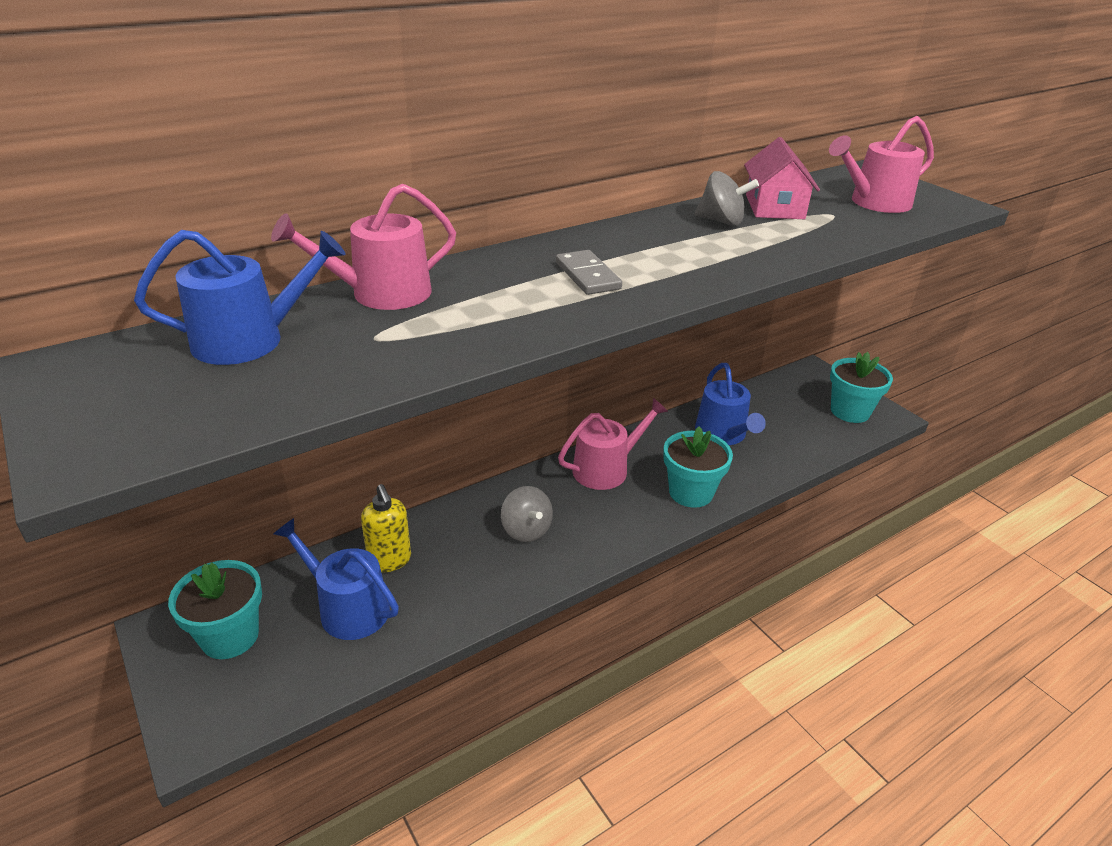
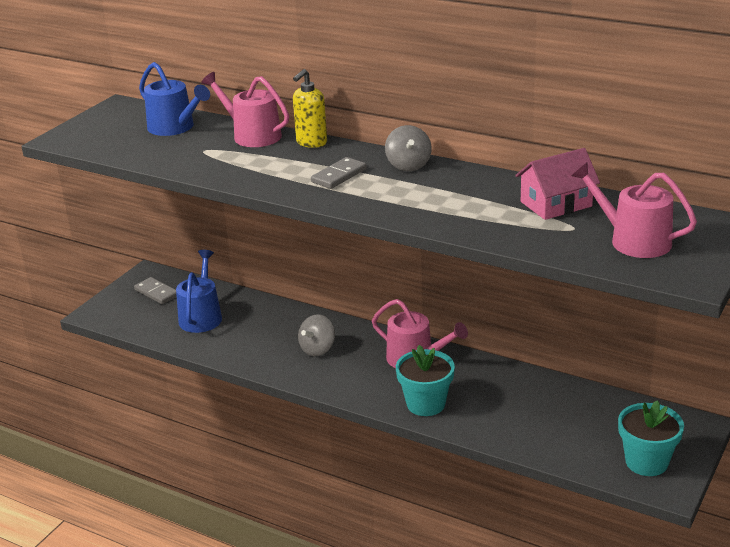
camera: 65 degrees right, 5 degrees down
(230, 636) = (156, 293): turquoise flower pot -> grey domino
(390, 561) = (248, 313): yellow soap dispenser -> yellow soap dispenser (311, 143)
(721, 221) = (492, 192): grey spinning top -> grey spinning top (408, 165)
(723, 434) = (522, 399): blue watering can -> none

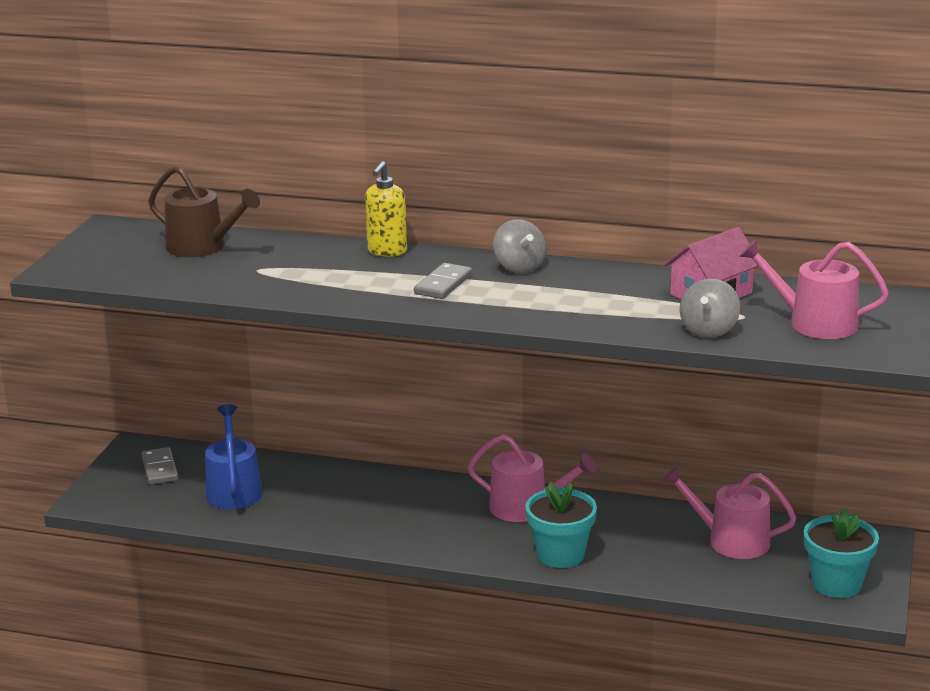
camera: 15 degrees left, 5 degrees down
(156, 293) = (159, 469): grey domino -> grey domino turned 45 degrees clockwise
(175, 127) = (202, 247): blue watering can -> brown watering can
(252, 135) = (308, 249): pink watering can -> pink watering can (731, 541)
(317, 349) = (401, 511): grey spinning top -> grey spinning top (708, 330)

